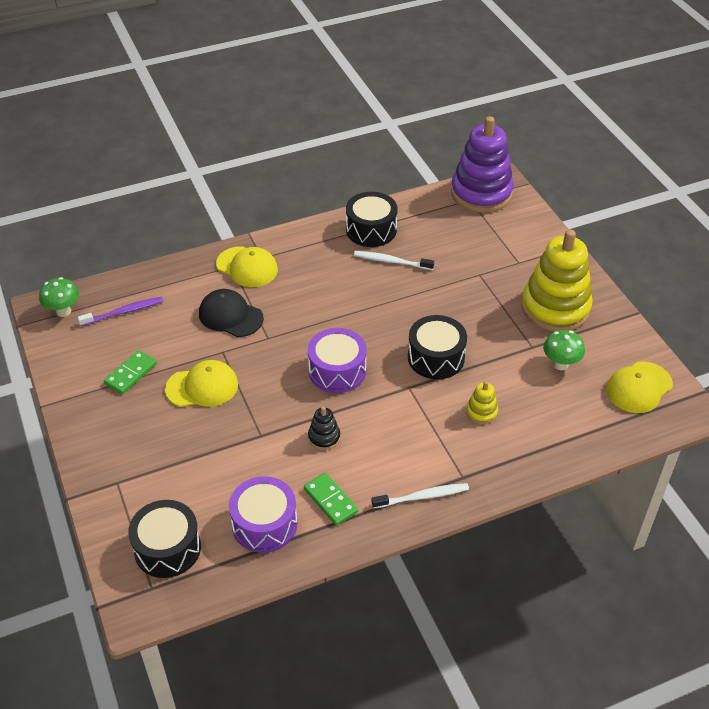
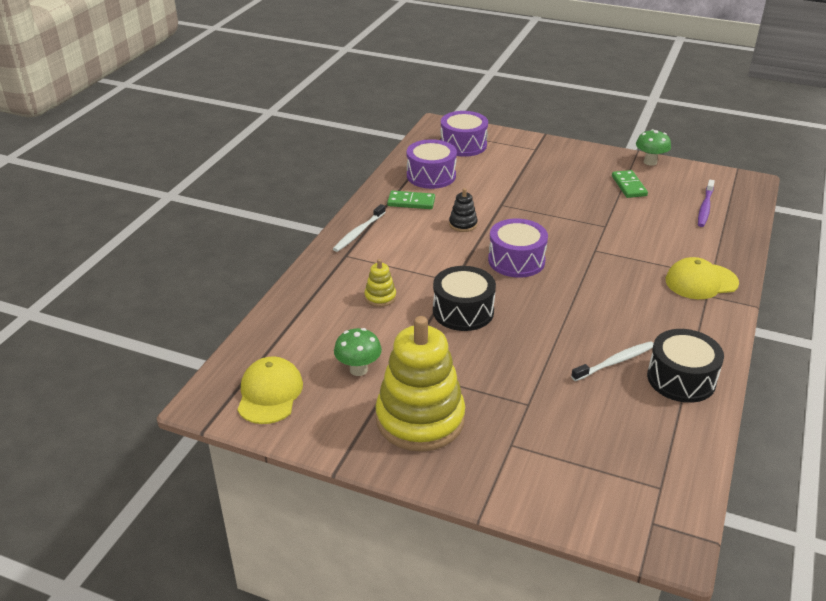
camera: 135 degrees right, 10 degrees down
(63, 311) = (735, 187): green mushroom -> green mushroom (650, 162)
(167, 548) = (463, 145): black drum -> purple drum
(202, 387) = (578, 204): yellow cap -> none
(230, 316) = (643, 246): black cap -> none
(481, 193) = (663, 507): purple stacking toy -> none

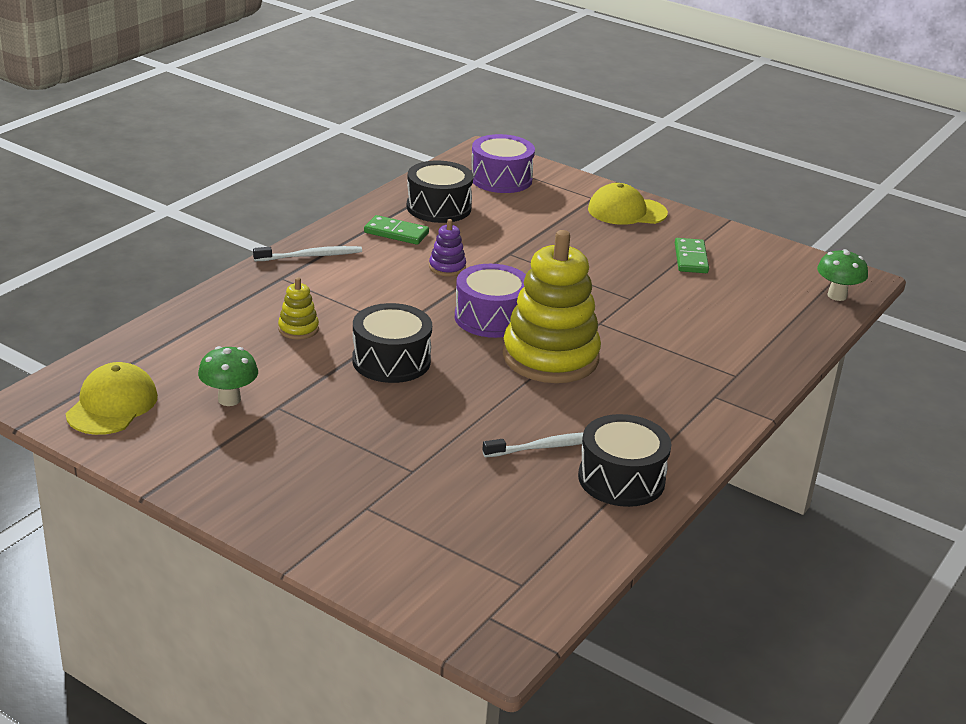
camera: 10 degrees right, 5 degrees down
(358, 233) = (311, 256): white toothbrush -> white toothbrush turned 150 degrees counterclockwise
(420, 419) = (273, 462): yellow stacking toy -> yellow stacking toy (550, 357)
(431, 176) = (439, 207): purple drum -> black drum
(463, 224) = (447, 267): black stacking toy -> purple stacking toy
(650, 162) = (737, 235): green mushroom -> green mushroom (837, 296)
(701, 282) = (717, 380): yellow cap -> yellow cap (626, 211)
(705, 208) = (777, 299): purple toothbrush -> none

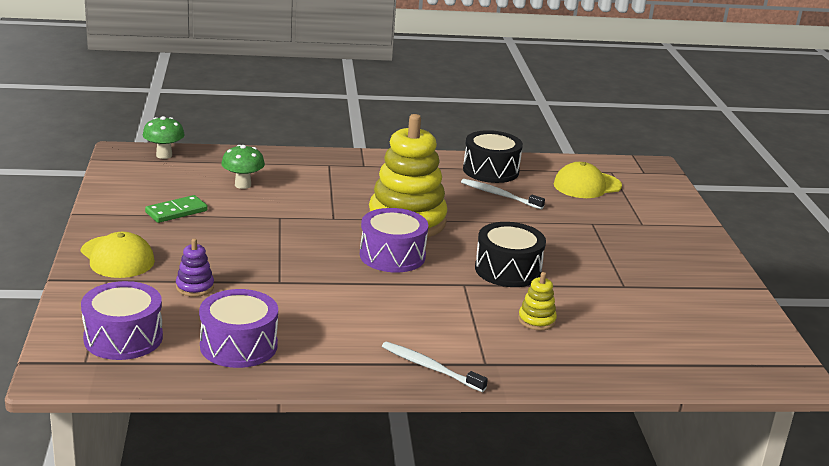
camera: 130 degrees left, 5 degrees down
(112, 405) = (738, 344): yellow cap -> yellow cap (587, 185)
(229, 399) = (651, 306): green mushroom -> green mushroom (243, 185)
(396, 233) = (323, 345): green domino -> none
(439, 207) = (238, 345): black drum -> purple drum
(447, 267) = (346, 299): purple stacking toy -> purple stacking toy (195, 287)

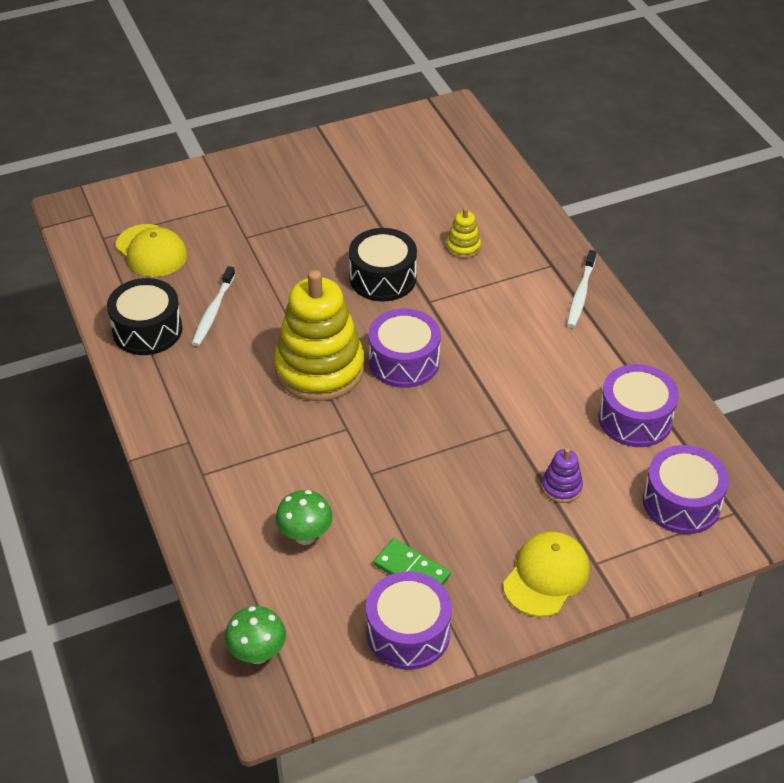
camera: 105 degrees left, 20 degrees up
(127, 199) = (408, 633): none -> purple drum

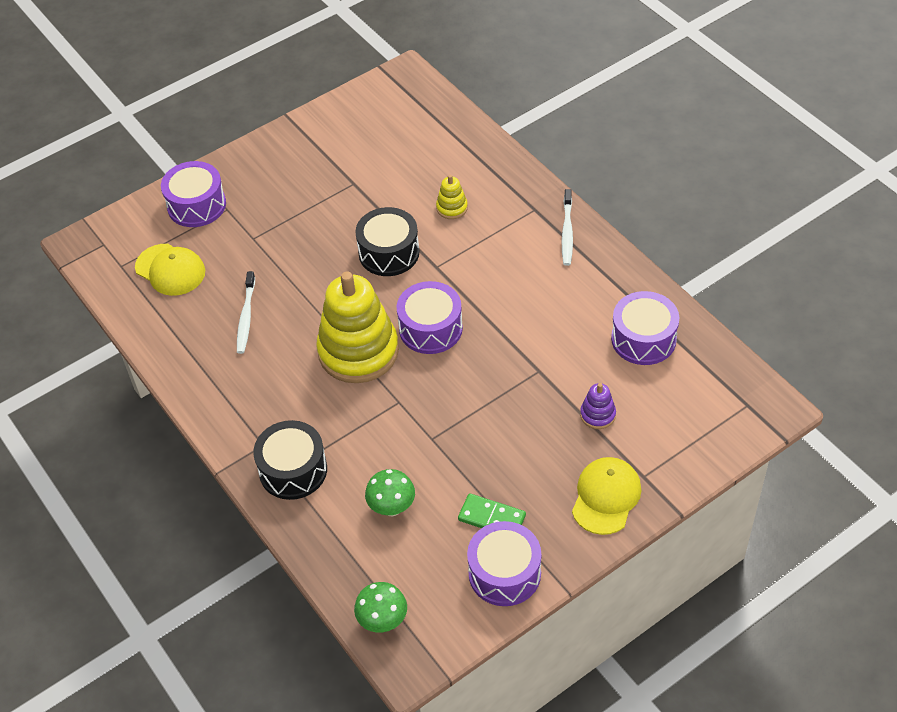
camera: 10 degrees left, 5 degrees up
(147, 330) = (192, 347): black drum -> black drum (293, 470)
(681, 502) = (701, 406): purple drum -> purple drum (196, 205)

